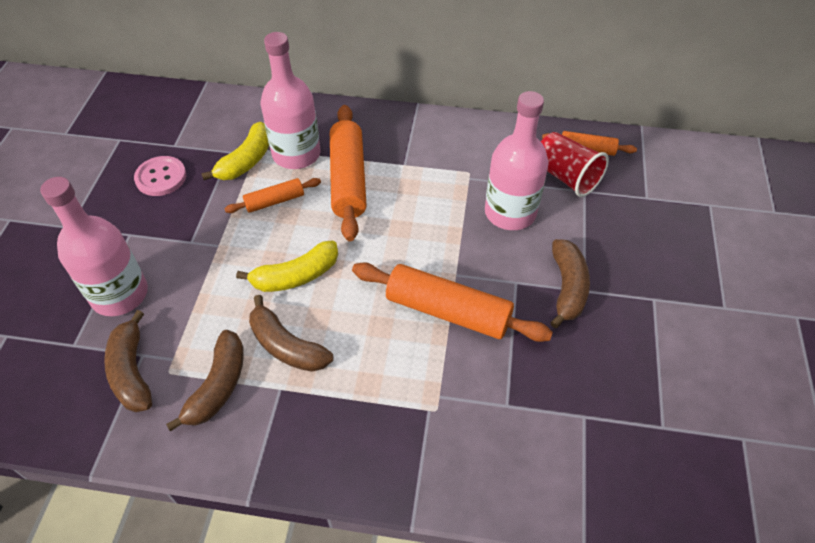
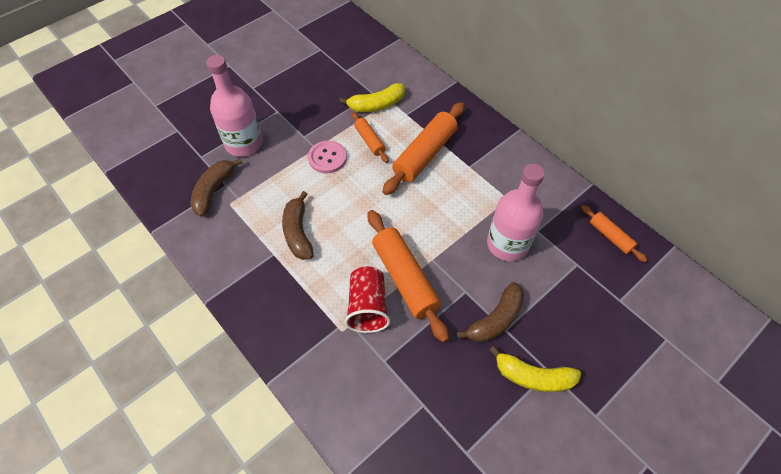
camera: 40 degrees right, 5 degrees up
(161, 177) = (321, 86): pink button -> pink button (327, 158)
(218, 386) = (245, 229): brown banana -> none
(275, 201) = (369, 141): orange rolling pin -> orange rolling pin turned 45 degrees clockwise
(296, 154) = (409, 118): pink bottle -> none
(296, 276) = (339, 195): yellow banana -> yellow banana (533, 376)
(566, 177) = (573, 246): red cup -> red cup (368, 307)

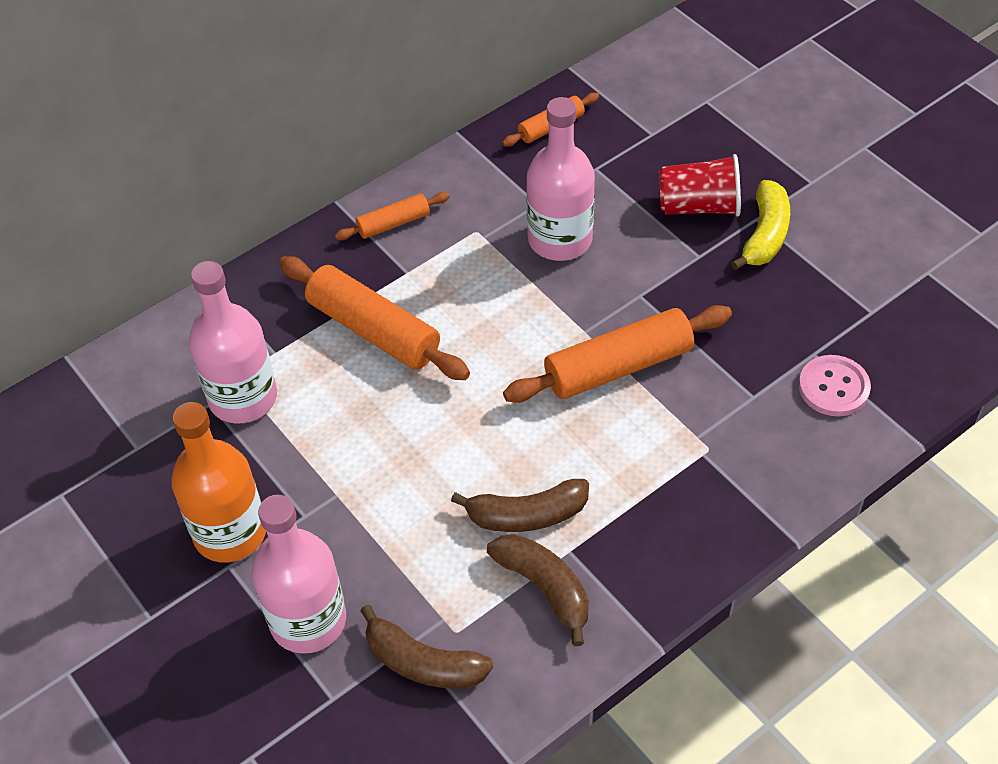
camera: 85 degrees left, 5 degrees down
(295, 109) = (230, 532): none -> orange bottle
(327, 158) = (364, 475): pink button -> pink button (833, 387)
(368, 307) = (668, 415): red cup -> red cup (698, 206)
(369, 141) = (331, 409): orange rolling pin -> orange rolling pin (393, 223)
(376, 105) = (243, 397): yellow banana -> pink bottle
(495, 319) = (684, 265): brown banana -> brown banana (545, 588)

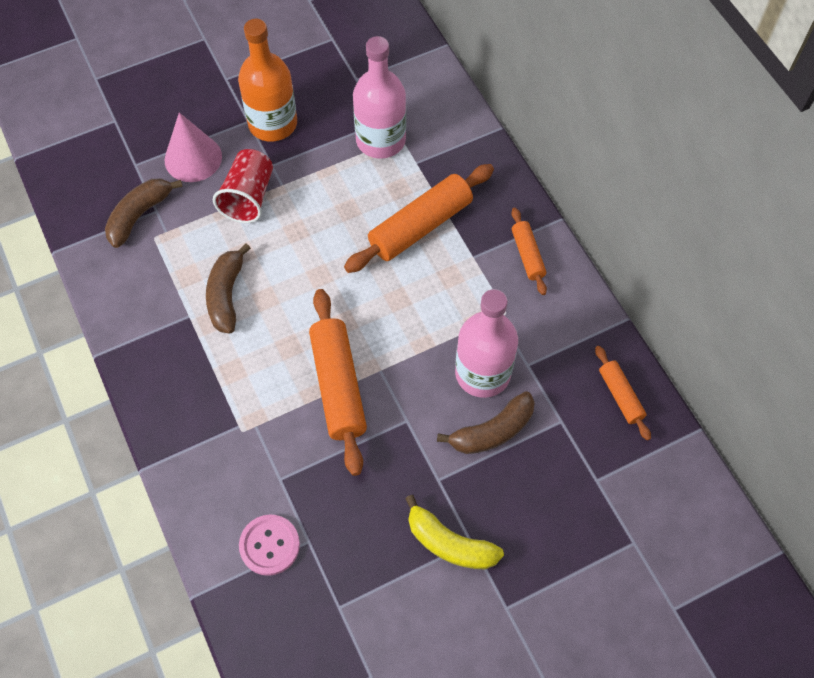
camera: 100 degrees right, 10 degrees up
(308, 620) = (193, 158): pink bottle -> pink cone
(545, 588) = (166, 294): brown banana -> brown banana (492, 431)
(698, 206) = (496, 496): red cup -> red cup (248, 197)

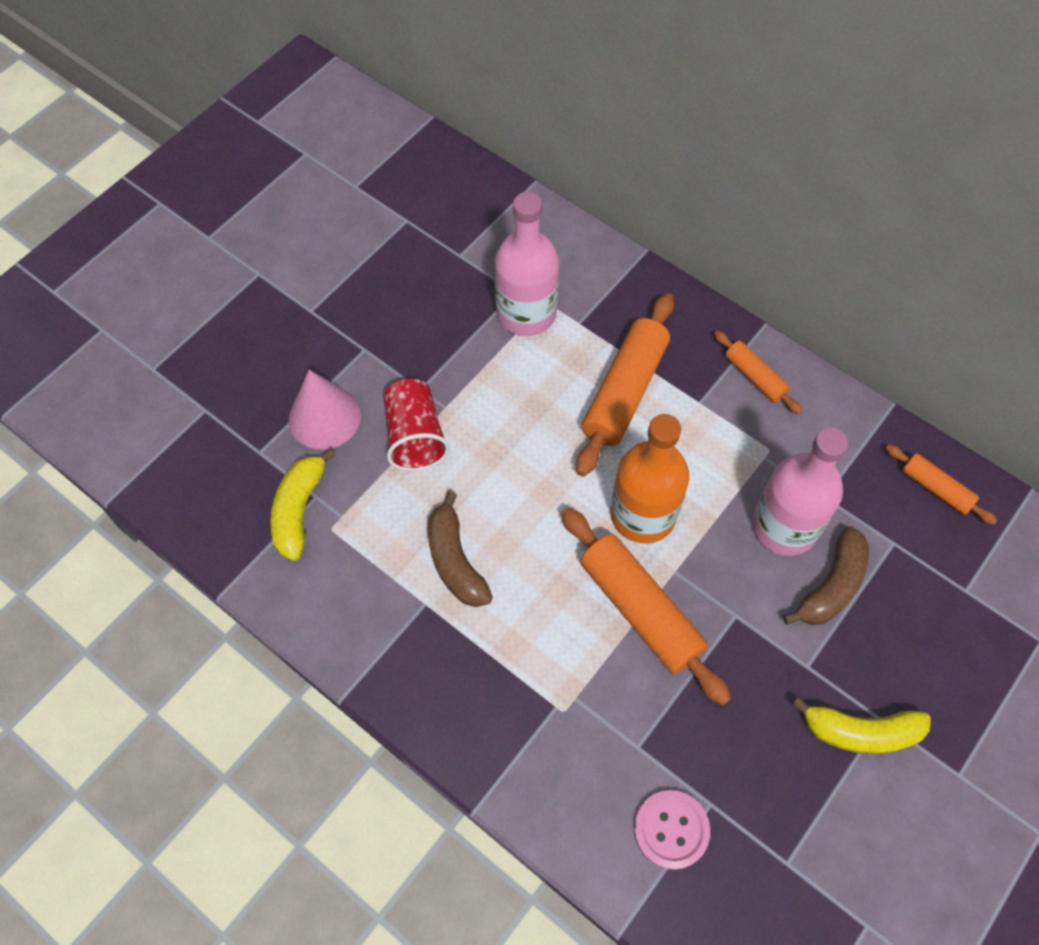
camera: 25 degrees left, 0 degrees up
(139, 215) = (299, 509): brown banana -> yellow banana
(272, 123) = (394, 341): orange bottle -> orange bottle (643, 514)

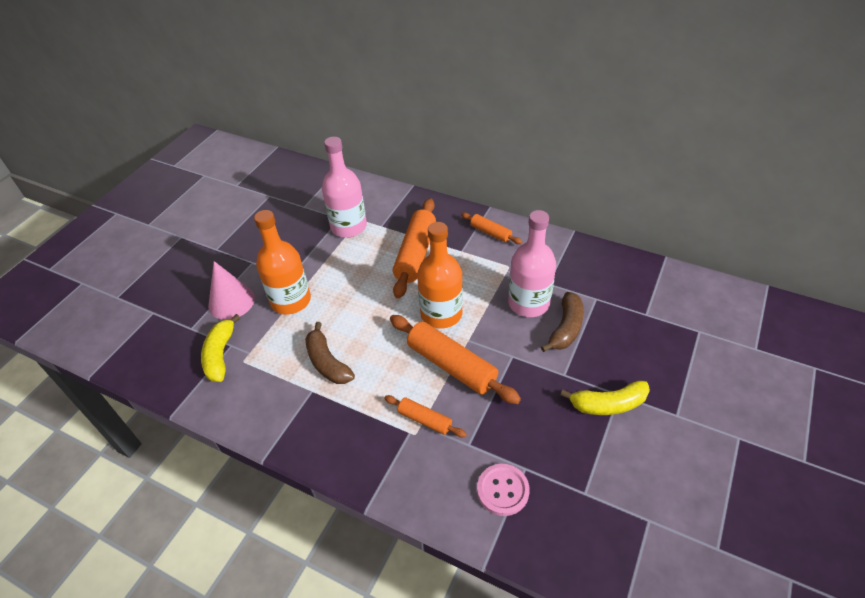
camera: 10 degrees left, 15 degrees down
(415, 436) = (291, 301): red cup -> orange bottle
(936, 488) = (611, 266): orange rolling pin -> orange rolling pin (425, 420)

